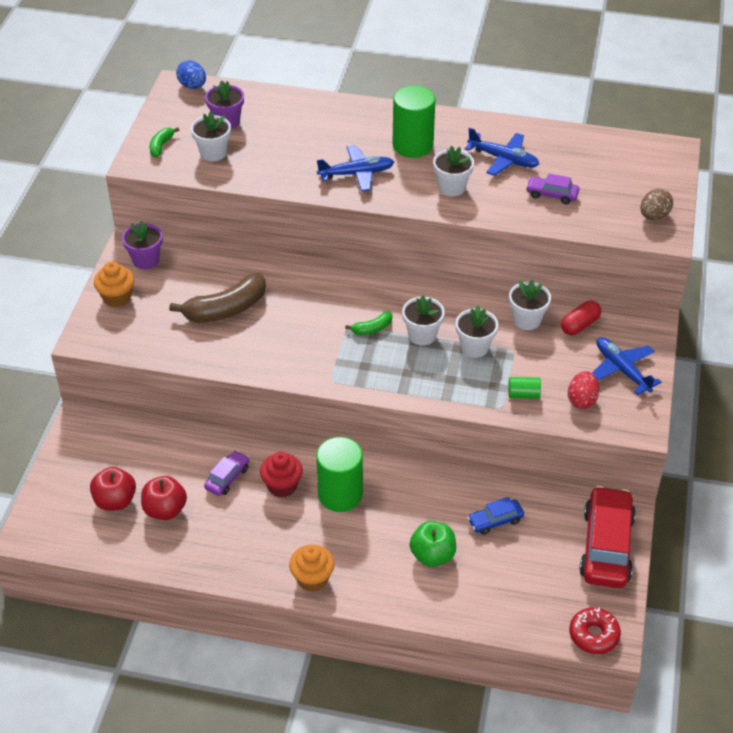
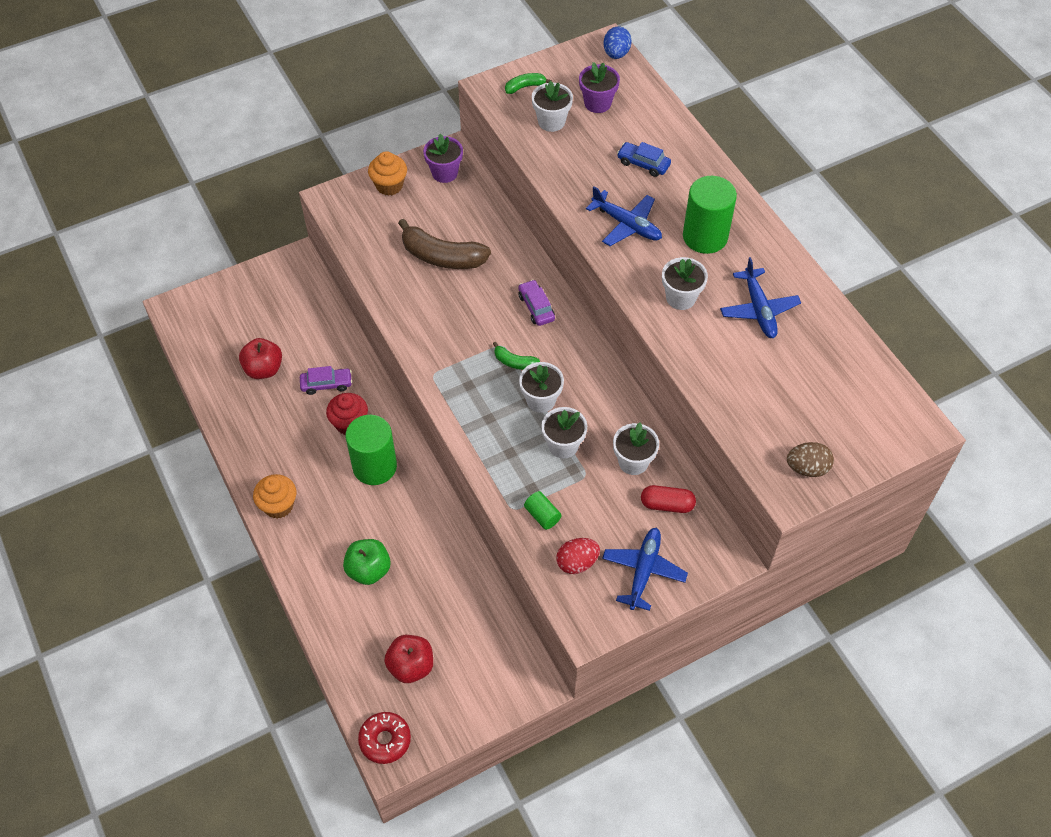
camera: 50 degrees right, 10 degrees up
(115, 501) = (246, 334): red apple -> red apple (411, 666)
(495, 521) = (442, 591): blue car -> blue car (643, 164)
(551, 195) = (750, 374): purple car -> purple car (536, 307)
(606, 546) = (487, 691): red car -> none

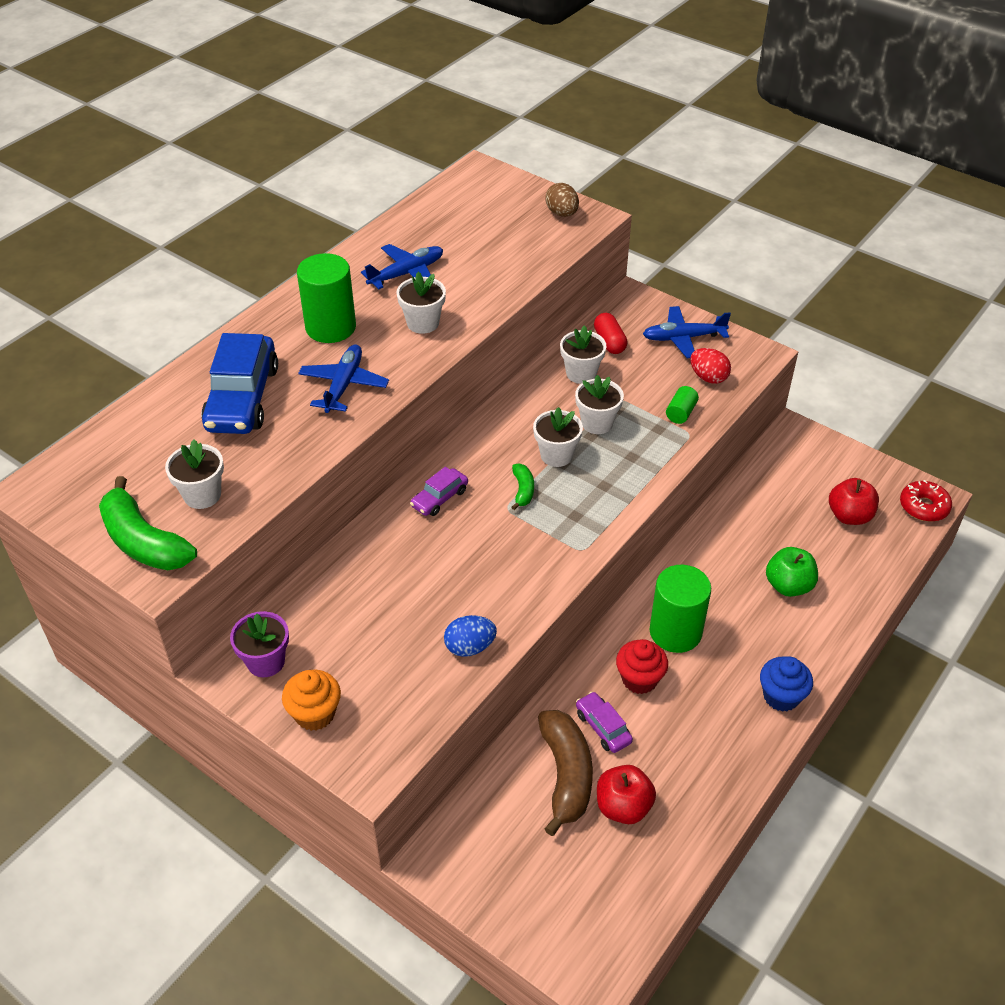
camera: 115 degrees left, 10 degrees down
(278, 505) = (781, 696): orange cupcake -> blue cupcake
(442, 256) = (410, 608): brown banana -> brown banana (565, 775)
(525, 87) = (144, 541): green banana -> green banana, size x2.04
(597, 103) = (152, 464): purple flower pot -> none
(616, 54) = (48, 475): blue egg -> blue egg (470, 647)
(643, 164) = (242, 398): blue car -> blue car, size x2.01

